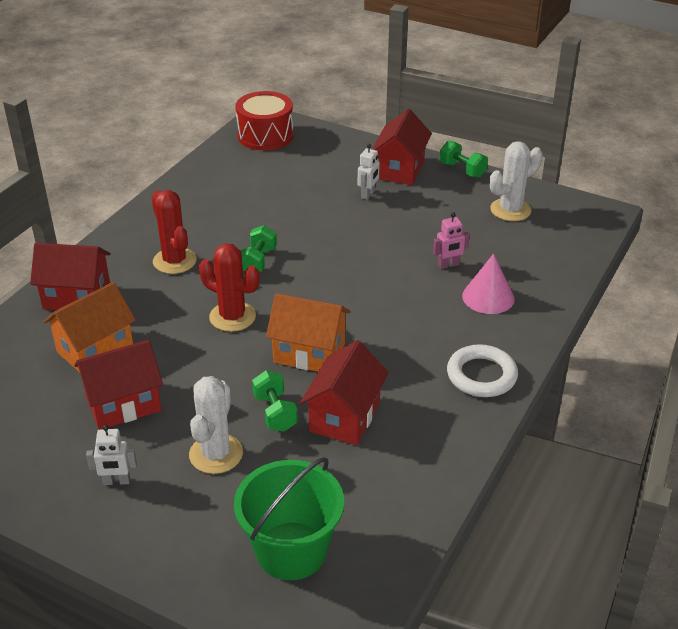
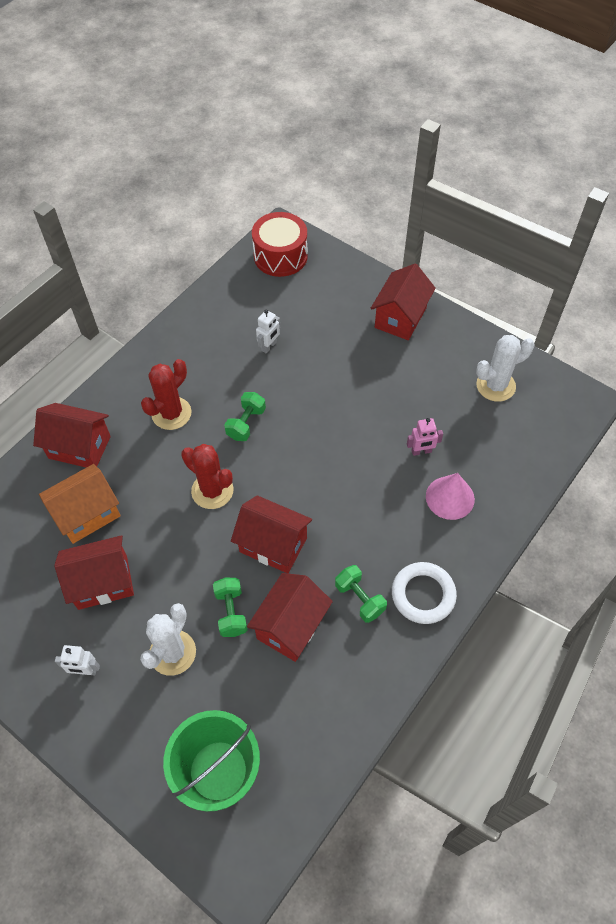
camera: 10 degrees right, 20 degrees up
(174, 261) = (171, 413): red cactus -> red cactus turned 60 degrees clockwise
(309, 353) = (273, 545): orange house -> red house
(368, 194) = (363, 348): white robot -> white robot (269, 346)
(462, 170) = (460, 325): green dumbbell -> green dumbbell (359, 599)

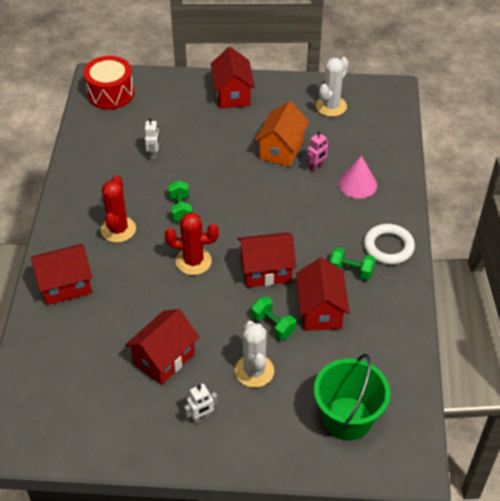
camera: 35 degrees left, 10 degrees down
(87, 514) = (112, 324): orange house -> orange house (281, 150)

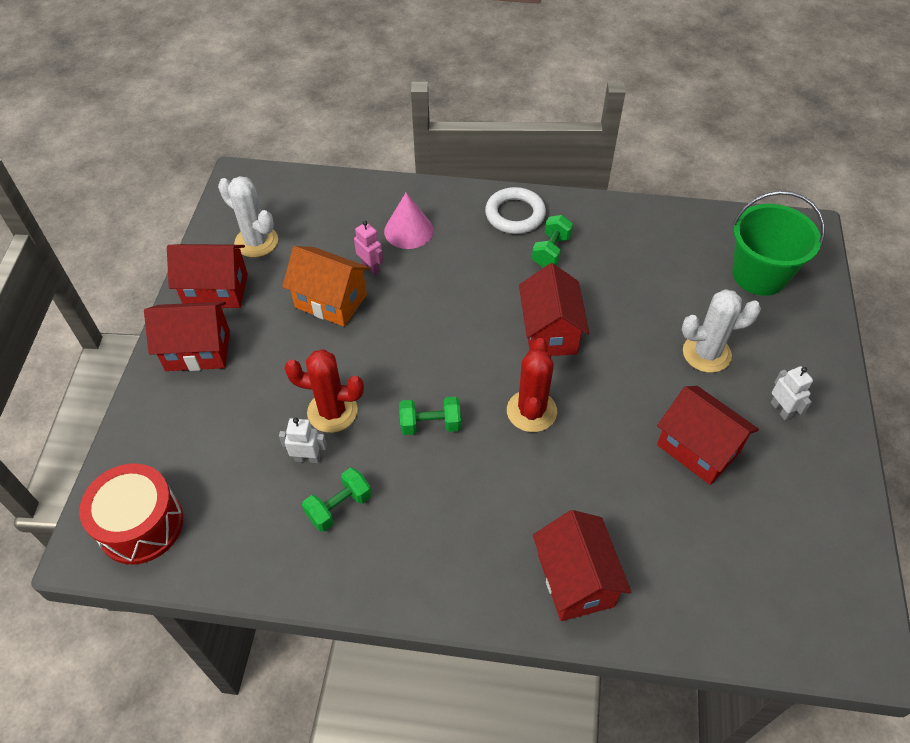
camera: 85 degrees left, 5 degrees up
(118, 229) = (465, 507): red cactus -> red cactus (332, 411)
(273, 325) = (636, 331): green dumbbell -> green dumbbell (339, 507)
(320, 311) = (612, 284): red house -> red house (216, 290)

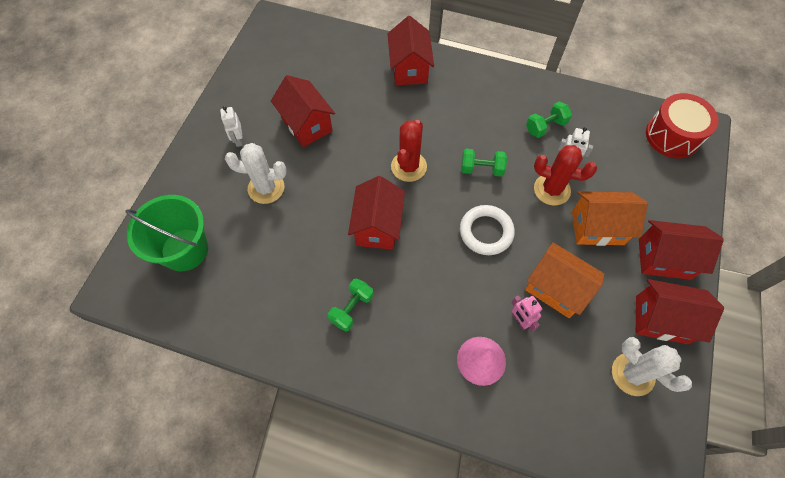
camera: 170 degrees left, 10 degrees up
(275, 373) = (597, 228): none -> orange house
(515, 214) = (373, 362): white ring -> white ring (486, 232)

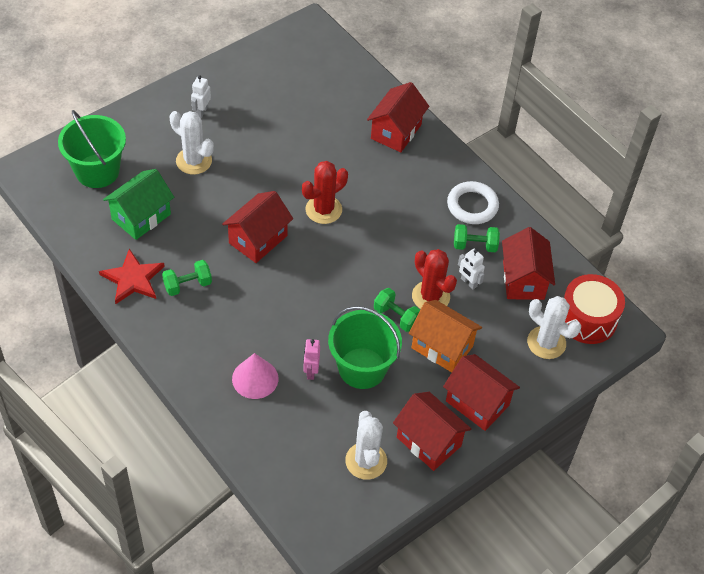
camera: 30 degrees right, 10 degrees down
(259, 269) = (141, 217): none -> green house
(298, 336) = (133, 279): none -> red star
(306, 125) = (267, 130): red house -> red house (523, 280)
(481, 169) = (384, 246): green dumbbell -> green dumbbell (396, 316)
(486, 232) = (343, 295): white ring -> white ring (472, 206)
(556, 288) = (362, 368): orange house -> green bucket
(664, 174) = (546, 343): none -> white cactus

